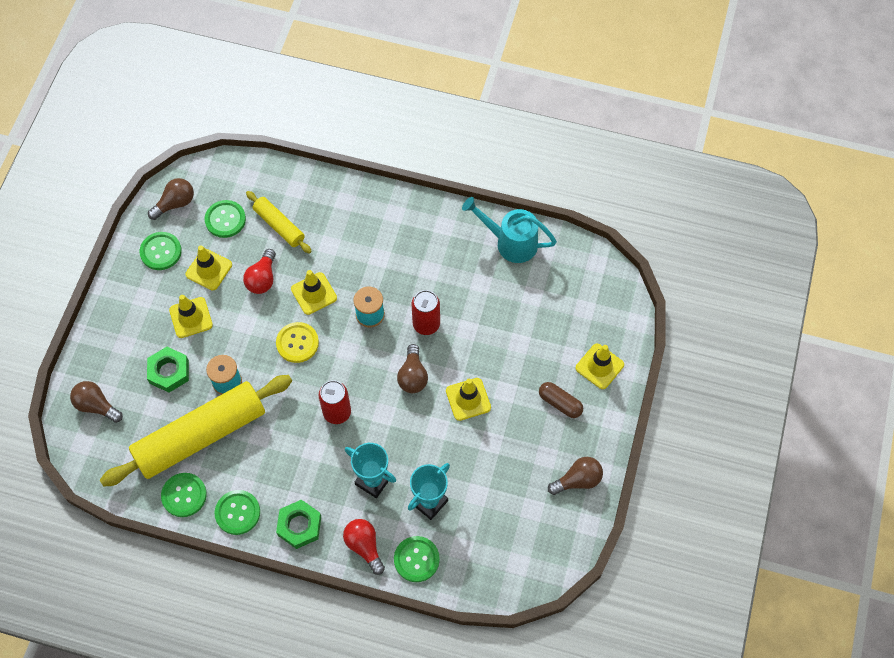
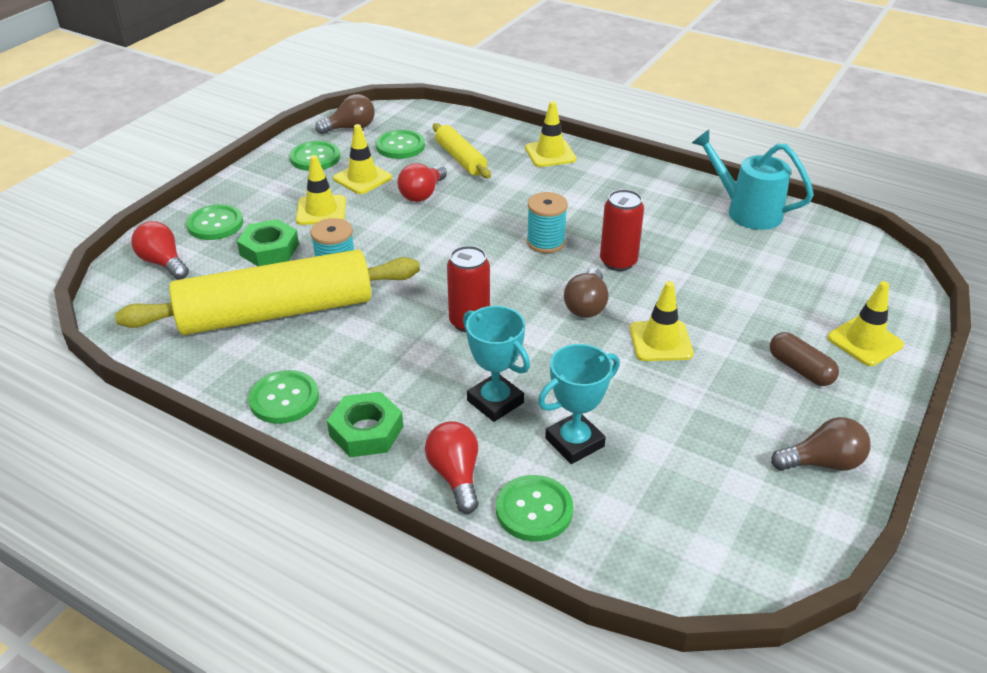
camera: 15 degrees right, 25 degrees down
(96, 406) = (163, 263): brown light bulb -> red light bulb
(184, 495) = (221, 366): green button -> green button (215, 224)
(297, 343) = (442, 251): yellow button -> none
(314, 293) = (480, 215): yellow traffic cone -> yellow traffic cone (550, 154)

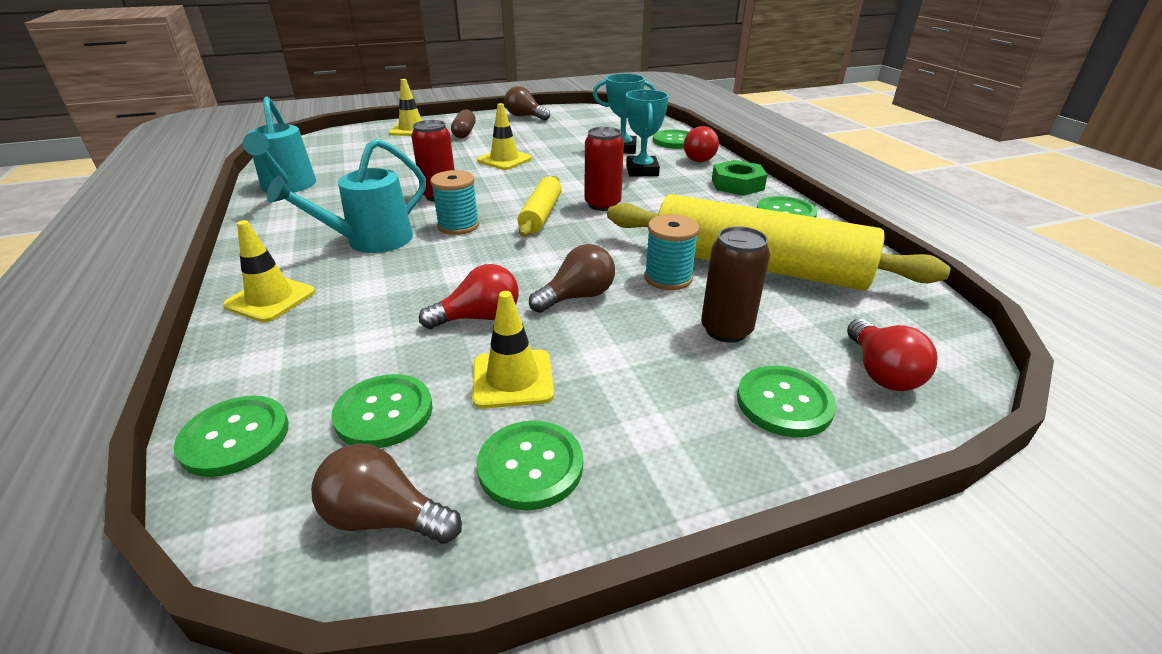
camera: 140 degrees left, 5 degrees down
(269, 249) = (726, 330): green nut -> brown can
(321, 210) = (620, 353): yellow traffic cone -> none
(444, 119) = (235, 437): none -> green button
(460, 159) = (359, 344): yellow rolling pin -> yellow rolling pin (541, 215)
(576, 203) = (370, 241): none -> turquoise watering can
(586, 305) = (510, 185): brown light bulb -> brown light bulb (577, 297)

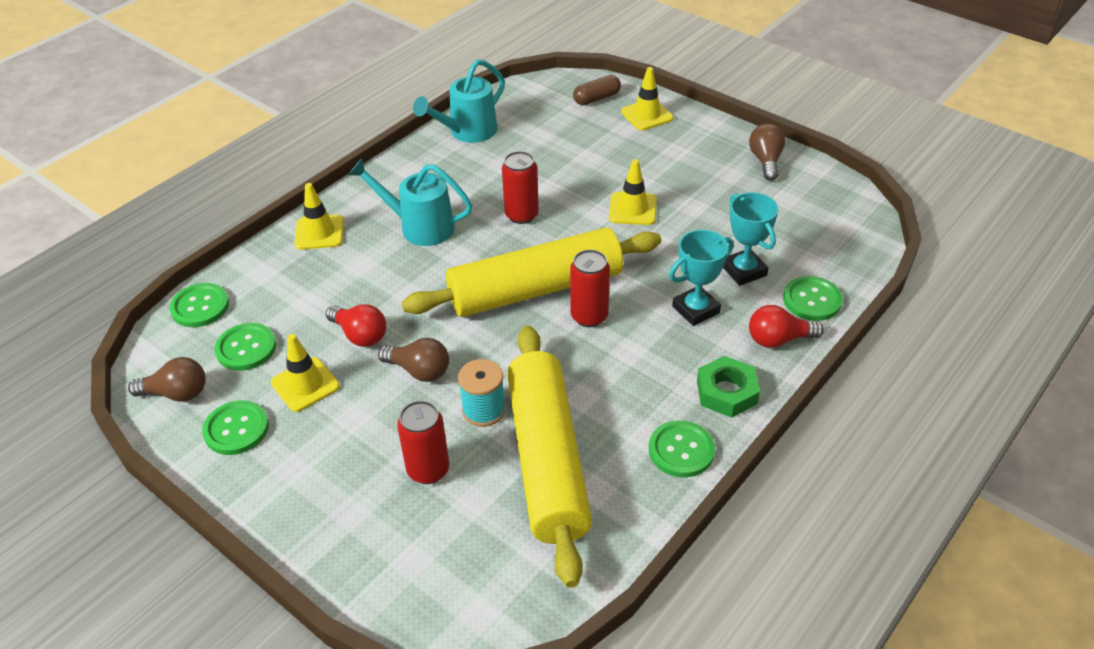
camera: 60 degrees right, 10 degrees up
(384, 518) = (176, 393): brown light bulb -> brown light bulb turned 105 degrees clockwise
(458, 226) = (478, 255): turquoise spool -> none
(464, 133) = (673, 149): brown capsule -> brown capsule (596, 98)
(541, 215) = (536, 289): yellow rolling pin -> yellow rolling pin, size x2.04
(726, 330) = (428, 470): brown can -> red can
(784, 403) = (356, 527): green button -> none
(881, 372) = (427, 576): red light bulb -> none

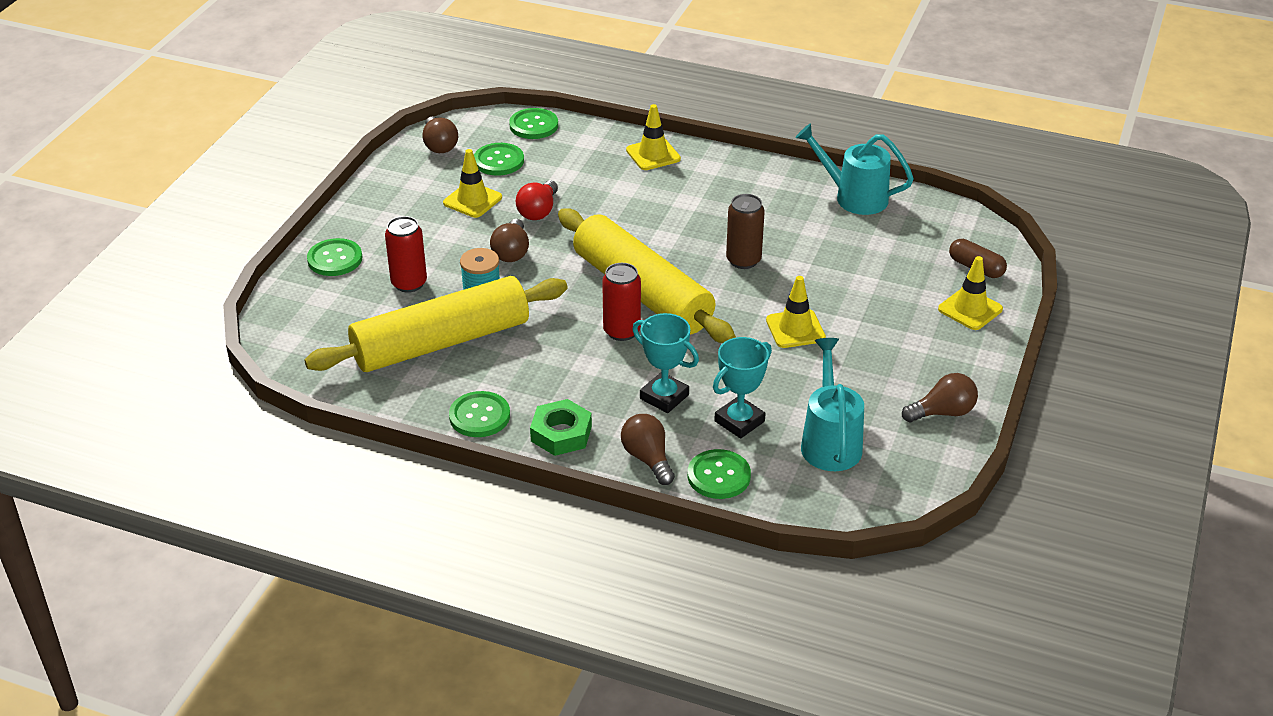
camera: 70 degrees right, 5 degrees down
(236, 429) = (415, 183): green button -> green button (335, 259)
(419, 227) = (691, 205): turquoise watering can -> turquoise watering can (830, 441)
(521, 215) = (743, 260): red can -> brown can
(778, 339) = (648, 459): red light bulb -> brown light bulb

